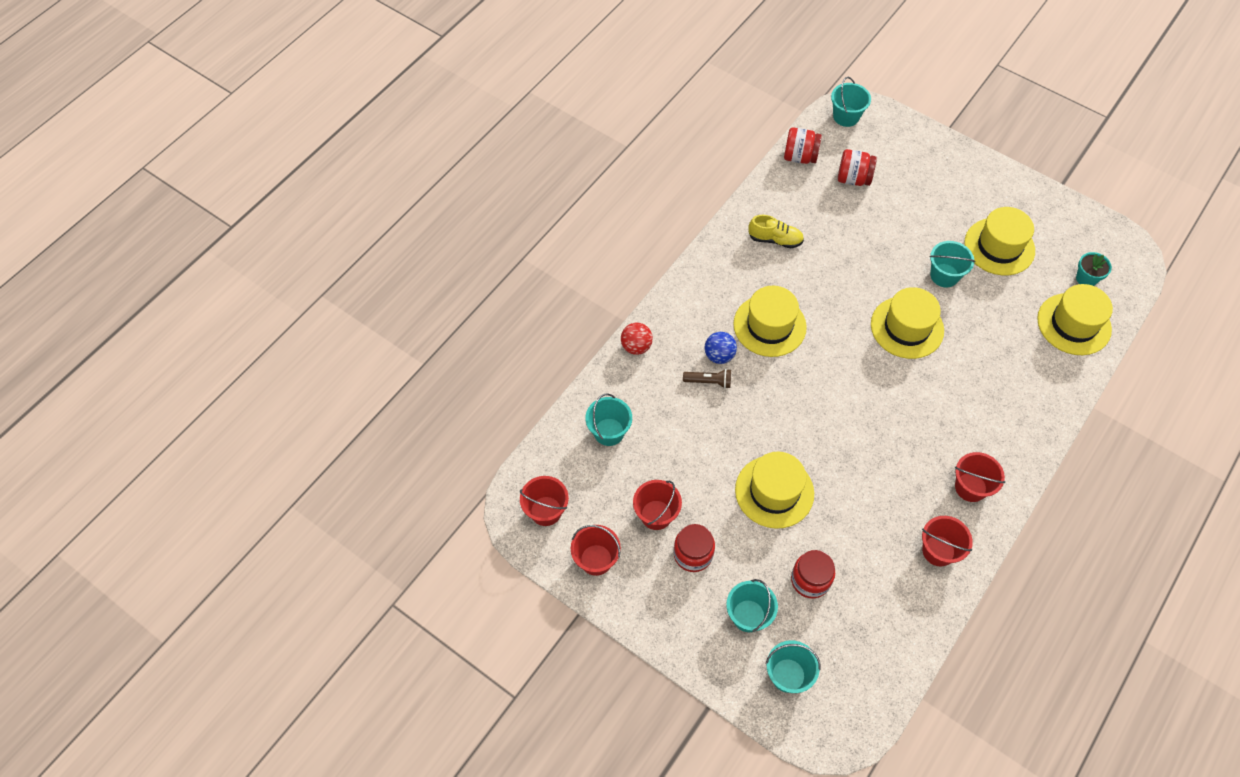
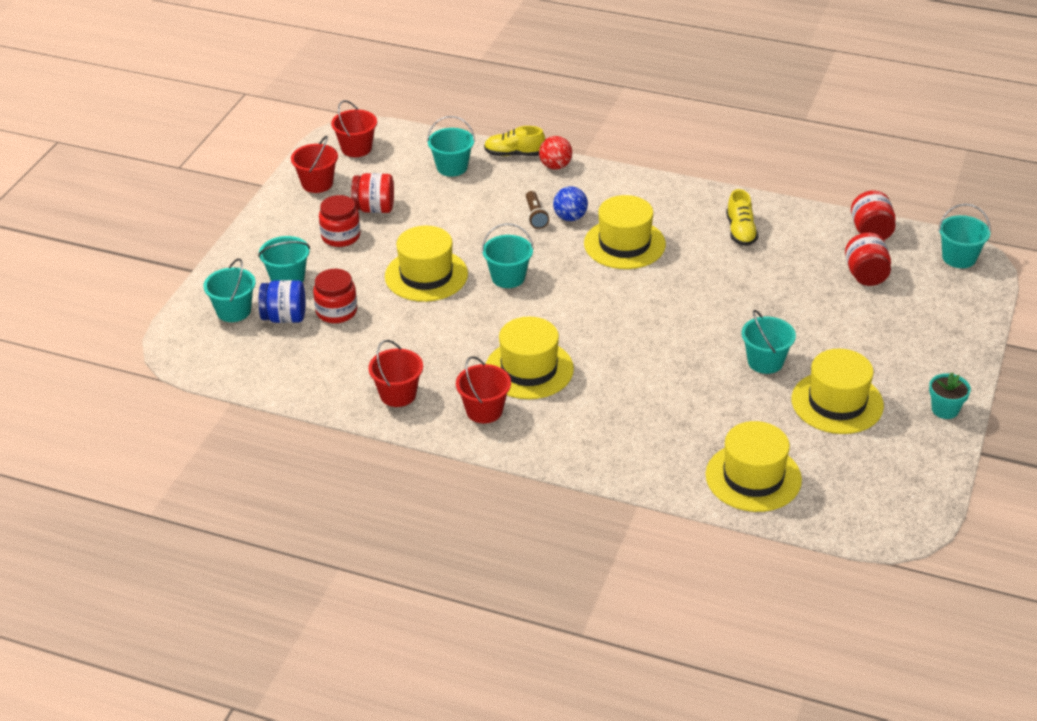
camera: 75 degrees right, 20 degrees down
(605, 375) = (514, 154): none -> yellow shoe
(656, 515) = (374, 209): red bucket -> red jar
(794, 426) = (508, 277): none -> turquoise bucket
(809, 628) = (284, 317): none -> blue jar
(907, 327) = (674, 340): yellow hat -> yellow hat (529, 369)
(1086, 278) = (832, 484): turquoise flower pot -> turquoise flower pot (945, 410)

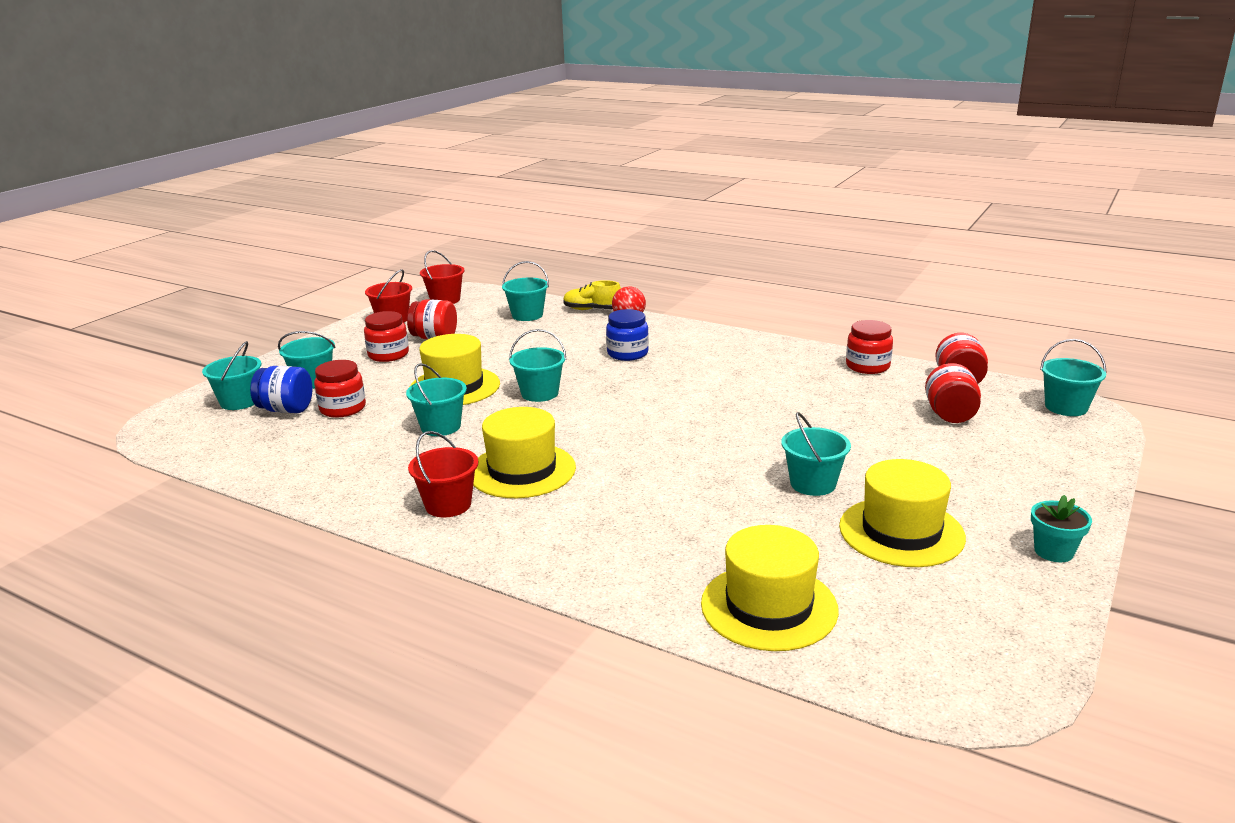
camera: 10 degrees right, 15 degrees down
(398, 394) = (358, 482): red bucket -> none
(437, 326) = (441, 427): none -> turquoise bucket
(535, 216) = (592, 351): brown flashlight -> none
(570, 217) = (627, 353): blue ball -> blue jar
(624, 244) = (677, 375): yellow hat -> none
(740, 231) = (808, 373): yellow shoe -> none
(791, 218) = (867, 366): none -> red jar

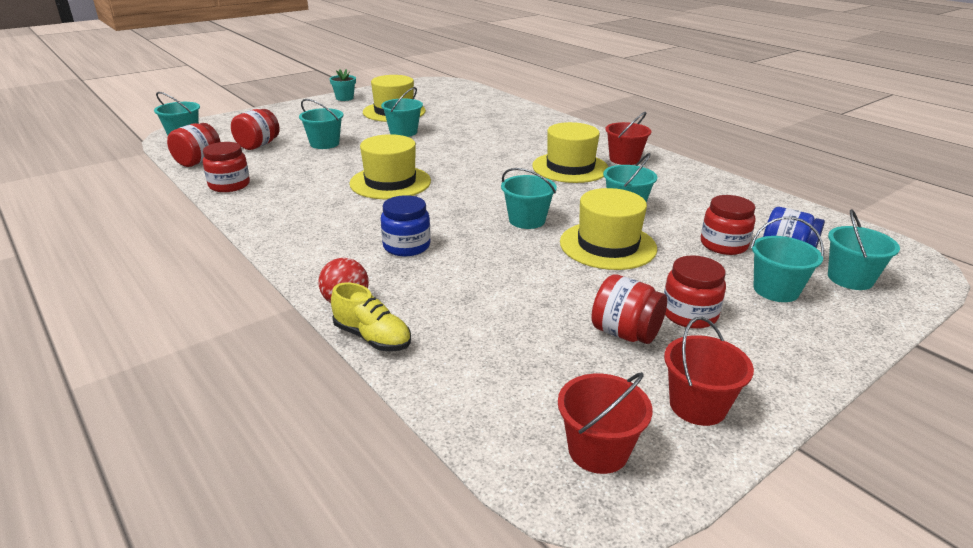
camera: 160 degrees left, 5 degrees up
(527, 315) = (473, 352): turquoise bucket -> turquoise bucket (324, 144)
(769, 606) = (486, 104): yellow hat -> yellow hat (390, 182)

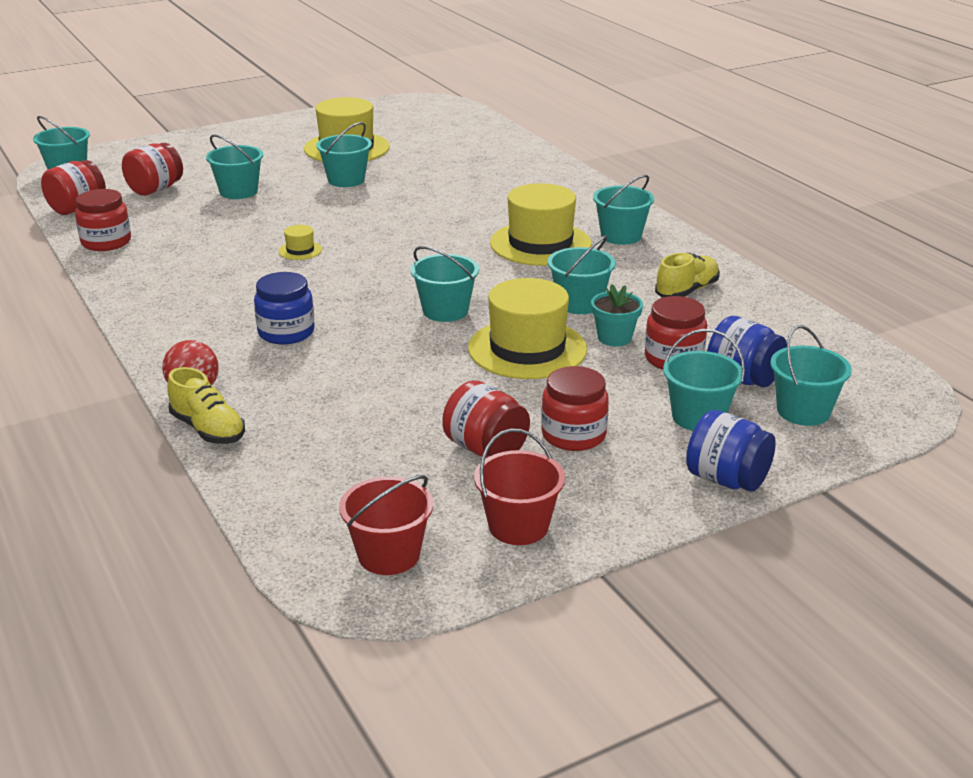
camera: 10 degrees right, 0 degrees up
(344, 98) = (289, 123): turquoise flower pot -> turquoise flower pot (614, 338)
(390, 182) = (300, 250): yellow hat -> yellow hat, size x0.42
(624, 159) = (621, 236): red bucket -> turquoise bucket
(697, 194) = (687, 291): none -> yellow shoe
(837, 342) = (726, 480): none -> blue jar

